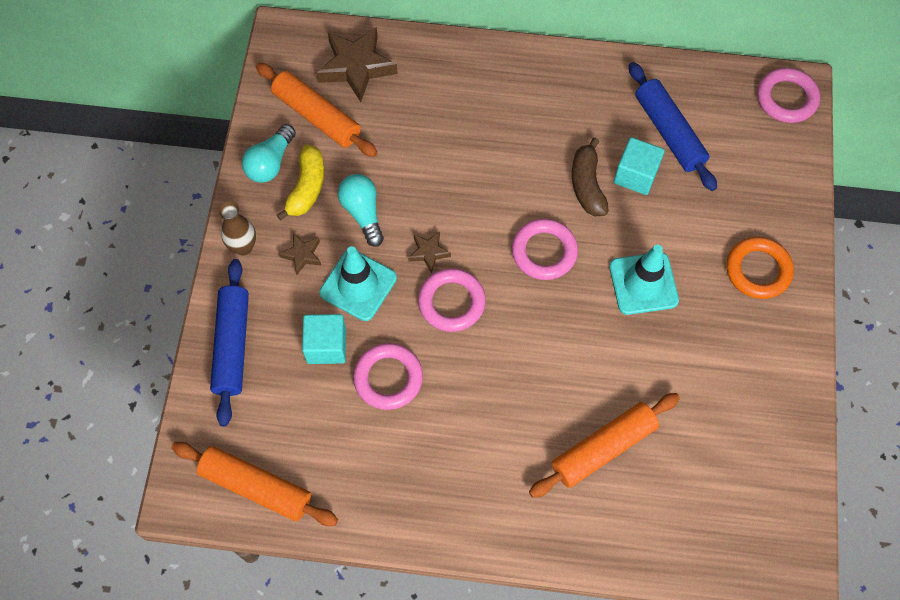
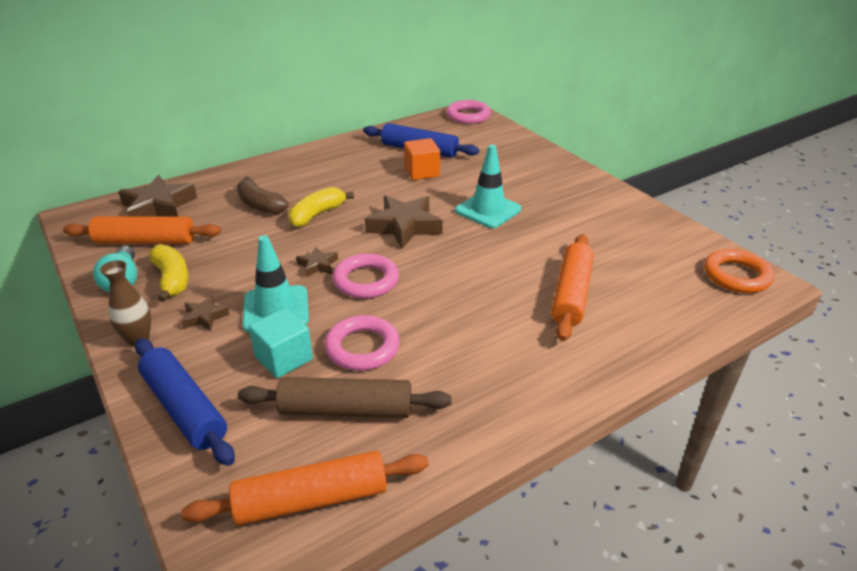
camera: 40 degrees left, 30 degrees down
(330, 430) = (346, 410): none -> brown rolling pin
(363, 213) = (238, 270): turquoise light bulb -> none
(481, 177) = (317, 215): none -> yellow banana
(544, 252) = (404, 226): pink ring -> brown star
(587, 185) = (396, 188): brown banana -> brown banana (260, 205)
(635, 175) = (422, 172): turquoise cube -> orange cube
(758, 270) = (545, 175): orange ring -> orange ring (736, 276)

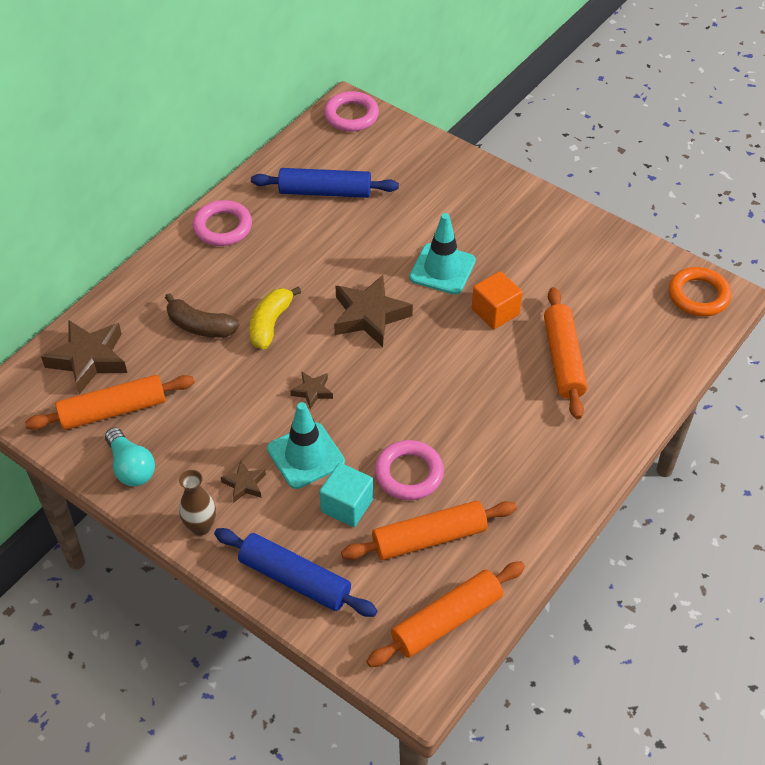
camera: 20 degrees left, 15 degrees up
(172, 279) = (180, 451): yellow banana -> none
(346, 410) = (429, 538): brown rolling pin -> orange rolling pin
(366, 281) = (370, 397): pink ring -> pink ring (223, 227)
(422, 172) = (346, 229): orange cube -> orange cube (495, 312)

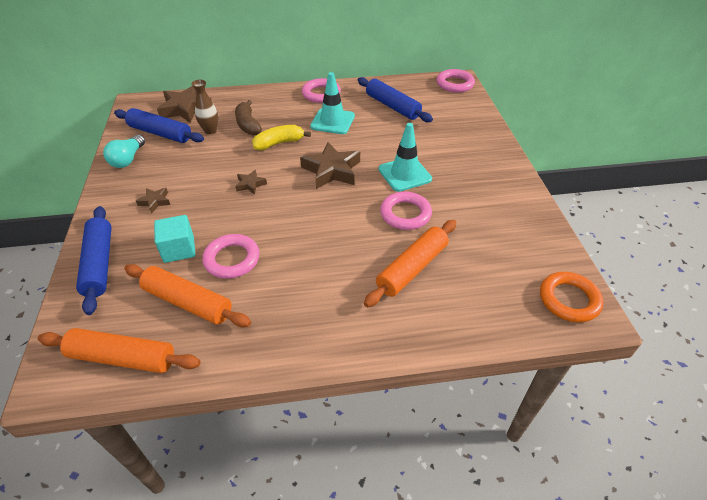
camera: 45 degrees right, 5 degrees down
(113, 410) = (160, 133): orange rolling pin -> blue rolling pin
(201, 526) = (108, 205): brown vase -> brown vase (210, 130)
(305, 455) = (200, 210): turquoise traffic cone -> turquoise traffic cone (332, 121)
(495, 312) = (405, 214): orange cube -> pink ring

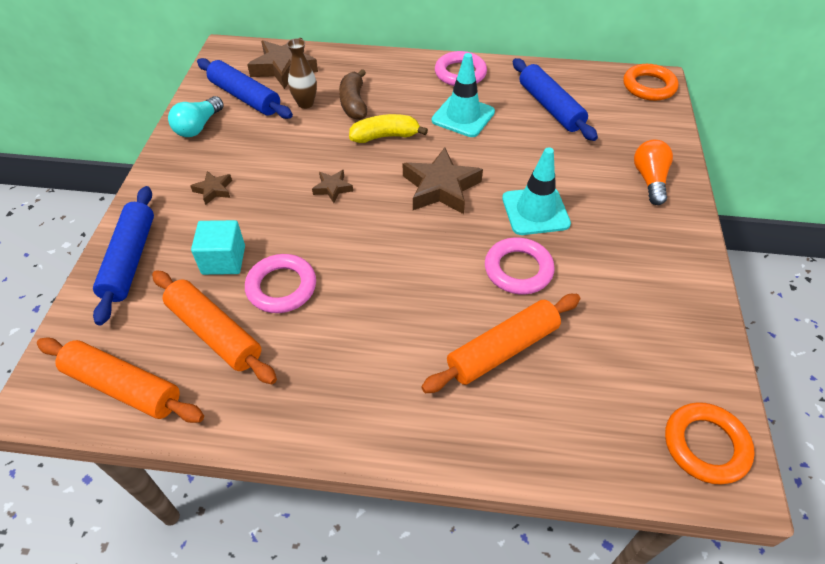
camera: 15 degrees right, 5 degrees up
(455, 84) = (649, 86): pink ring -> orange ring
(475, 141) = (649, 180): none -> orange light bulb

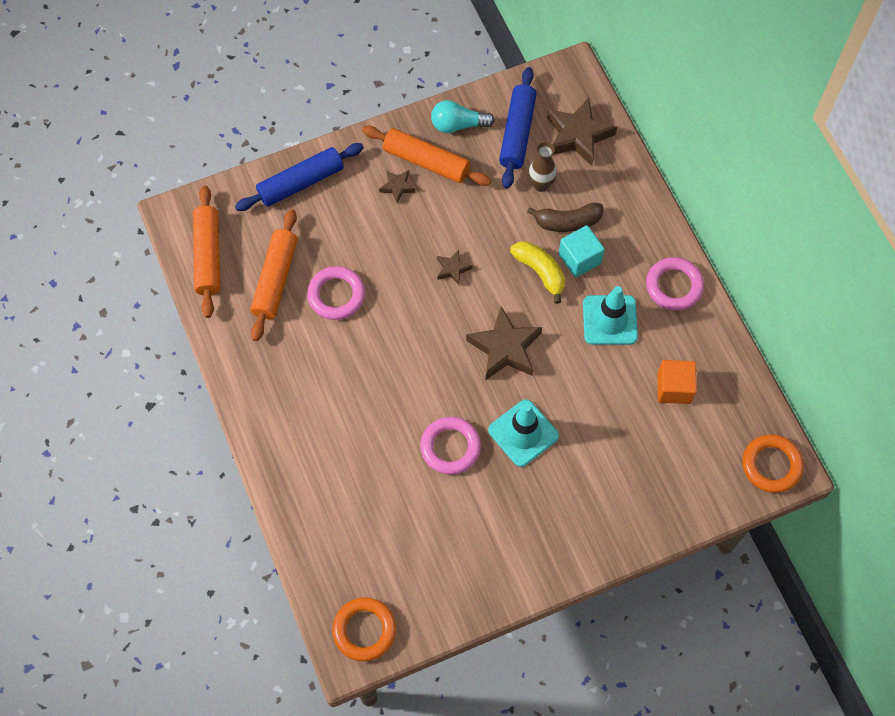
camera: 60 degrees right, 15 degrees up
(223, 260) = (336, 242): turquoise cube -> turquoise cube (579, 258)
(354, 103) = (567, 222): brown banana -> brown banana turned 150 degrees counterclockwise
(502, 349) = (368, 469): orange rolling pin -> orange rolling pin (426, 161)
(550, 107) = (674, 388): blue rolling pin -> orange cube
(649, 180) = (622, 511): orange light bulb -> none

